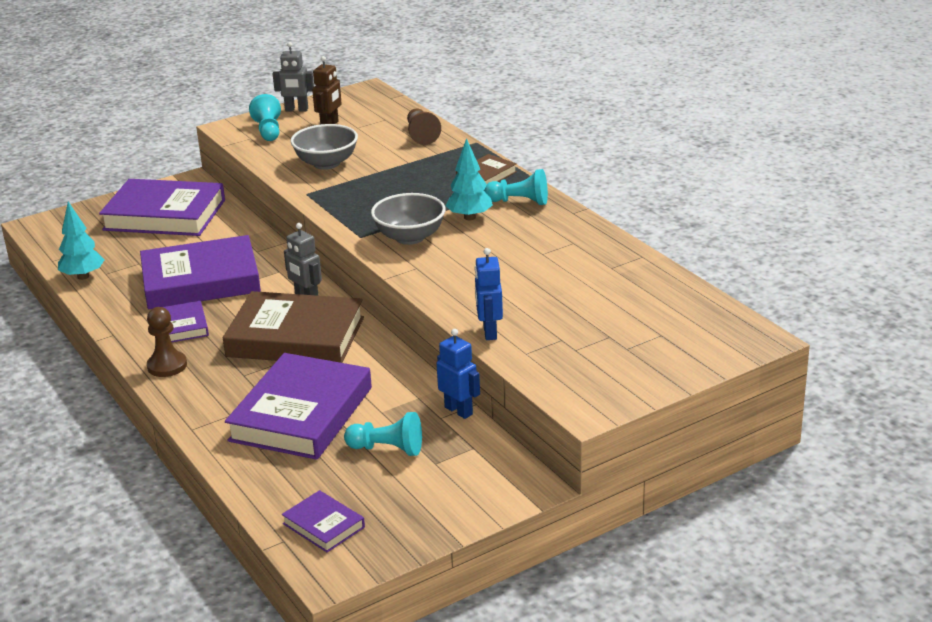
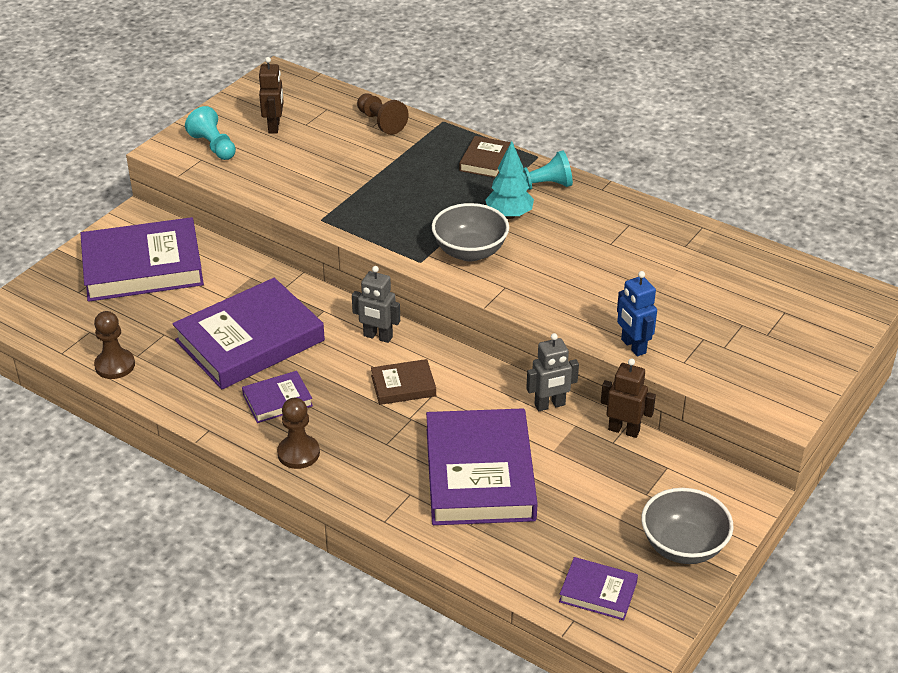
camera: 25 degrees left, 10 degrees up
(83, 276) = (115, 365): turquoise tree -> brown pawn
(184, 326) = (277, 400): purple book -> purple book turned 75 degrees counterclockwise
(295, 337) = (403, 386): brown book -> brown book, size x0.47
(296, 110) = (222, 113): grey robot -> grey robot (550, 405)
(326, 163) = (311, 177): grey bowl -> grey bowl (683, 546)
(387, 449) = (591, 490): turquoise pawn -> none
(459, 410) = (624, 430): blue robot -> brown robot

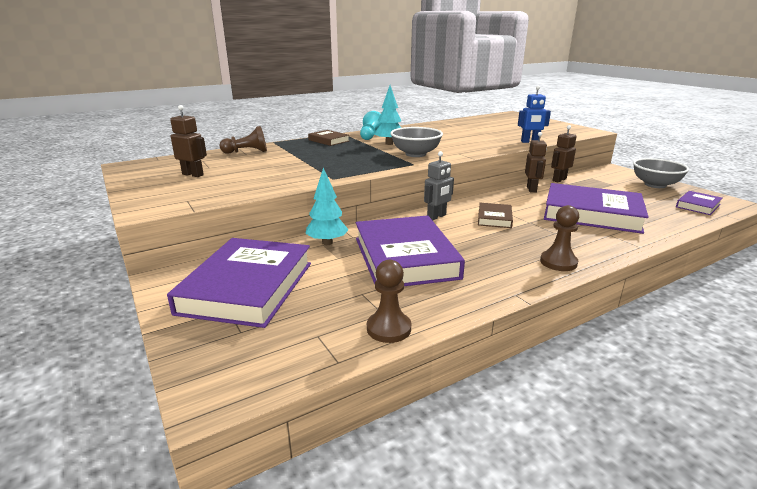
camera: 65 degrees left, 15 degrees down
(213, 146) = (178, 194): turquoise pawn -> none
(255, 278) = (327, 243): none -> turquoise tree
(277, 400) = (489, 259): purple book -> none
(550, 405) = (531, 189): grey robot -> brown robot

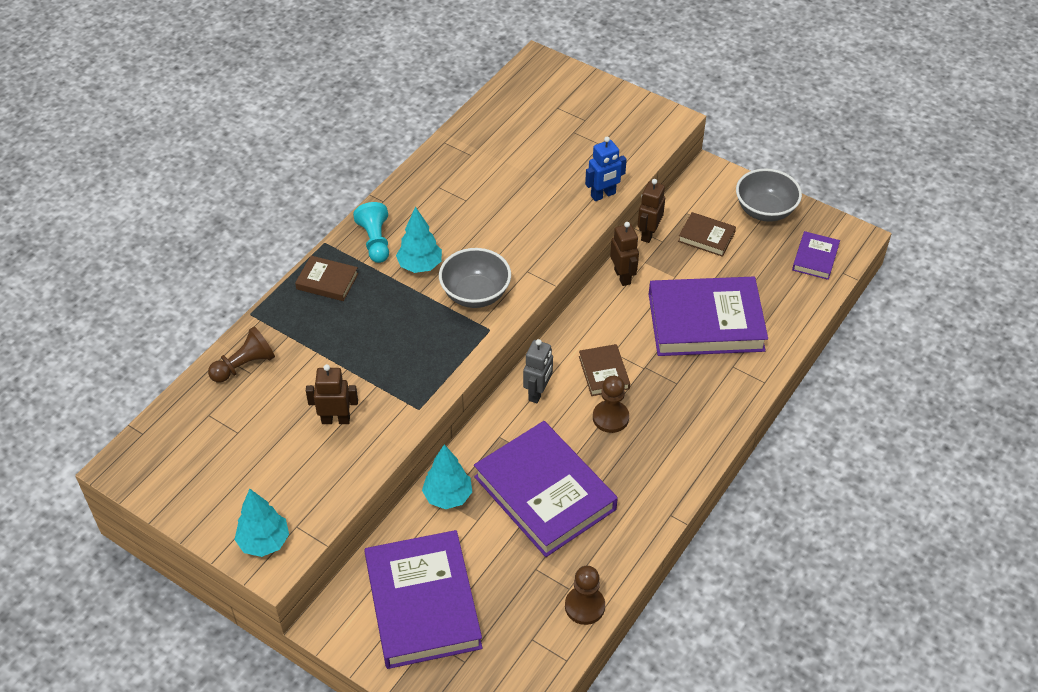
camera: 25 degrees left, 25 degrees up
(156, 201) = (264, 542): none -> turquoise tree
(193, 174) = (238, 461): brown robot -> brown robot (336, 419)
(558, 262) = (694, 444): brown pawn -> brown pawn (610, 417)
(604, 186) = (706, 237): none -> brown book

